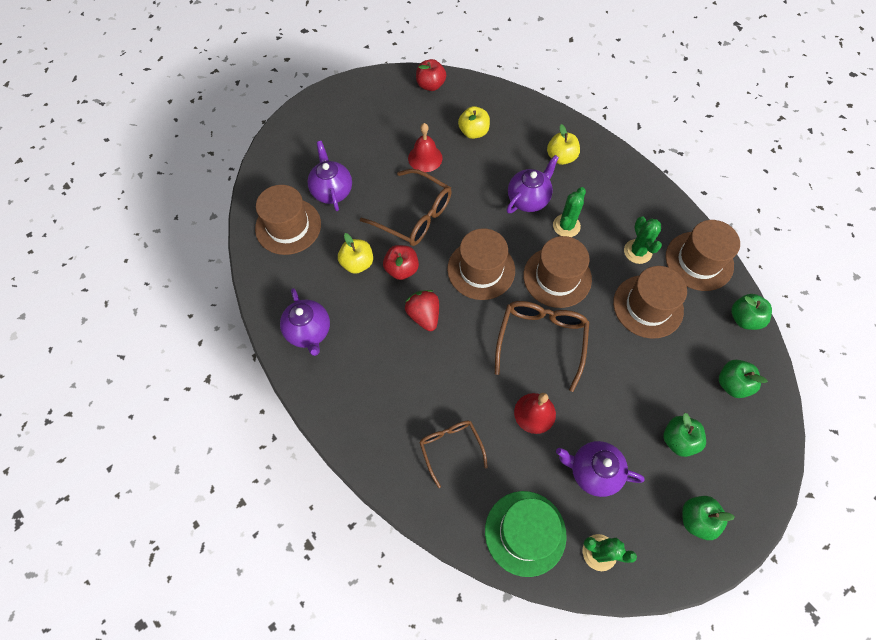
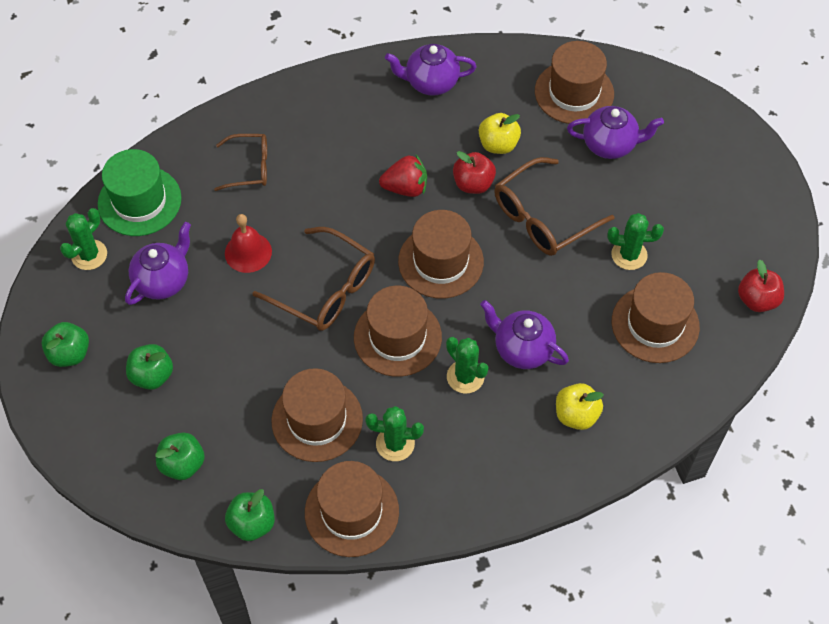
camera: 110 degrees right, 5 degrees down
(425, 158) = (629, 255): red bell -> green cactus
(473, 132) = (655, 324): yellow apple -> brown hat
(528, 199) = (522, 349): purple teapot -> purple teapot turned 150 degrees clockwise

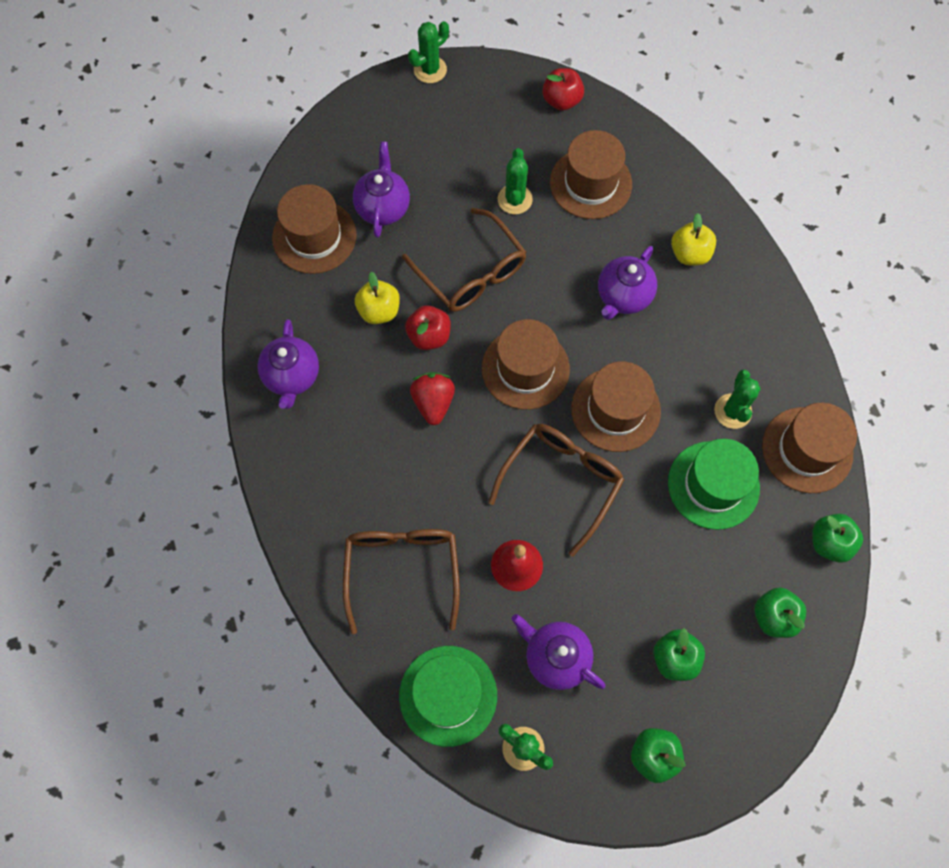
camera: 90 degrees left, 10 degrees up
(249, 167) = (402, 570): brown glasses -> brown glasses, size x1.58
(317, 420) = (713, 485): brown hat -> green hat
(465, 377) = (656, 347): green cactus -> green cactus (430, 70)

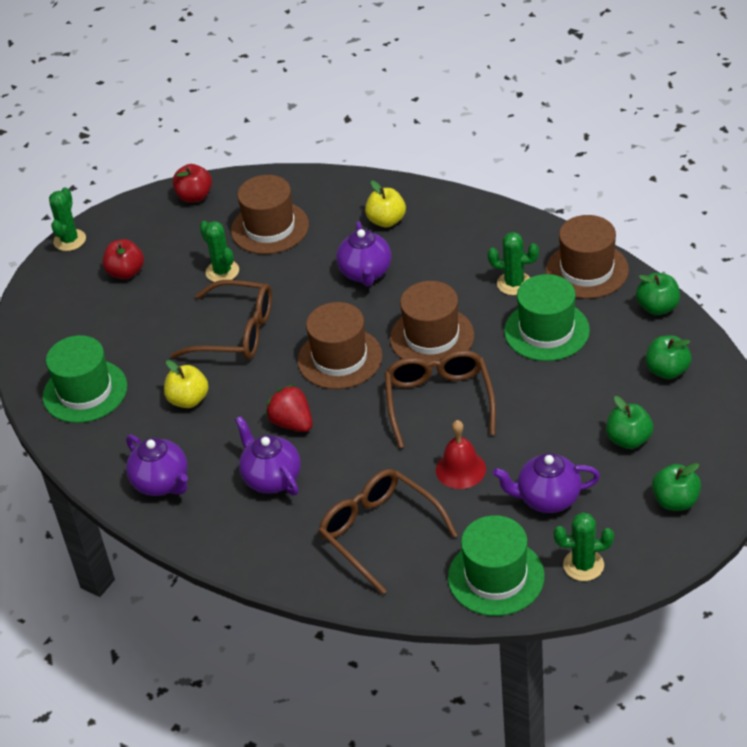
camera: 35 degrees left, 25 degrees down
(314, 236) = (85, 391): brown hat -> green hat
(383, 207) = (122, 340): purple teapot -> purple teapot (271, 478)
(429, 336) = (245, 388): red apple -> red apple (126, 272)
(732, 411) = (514, 283): green cactus -> green cactus turned 45 degrees counterclockwise

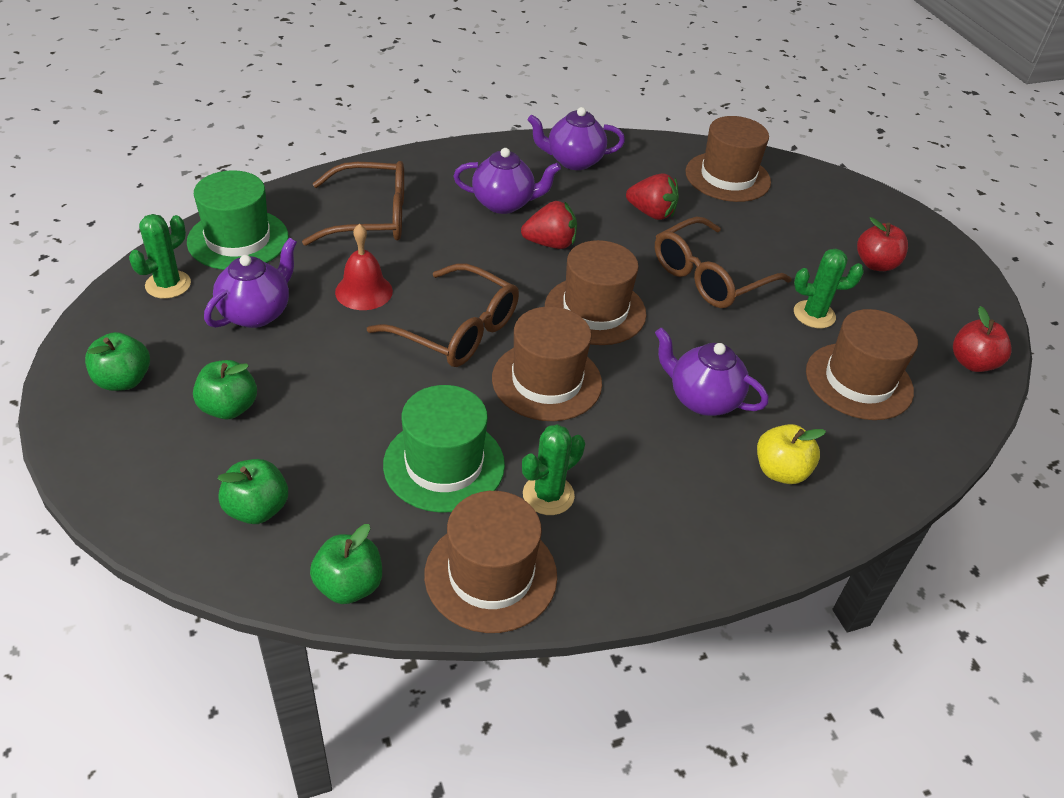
camera: 120 degrees right, 0 degrees up
(69, 240) = (964, 259): green cactus -> none
(85, 391) = (727, 177): green hat -> brown hat
(188, 400) = (651, 213): yellow apple -> red strawberry

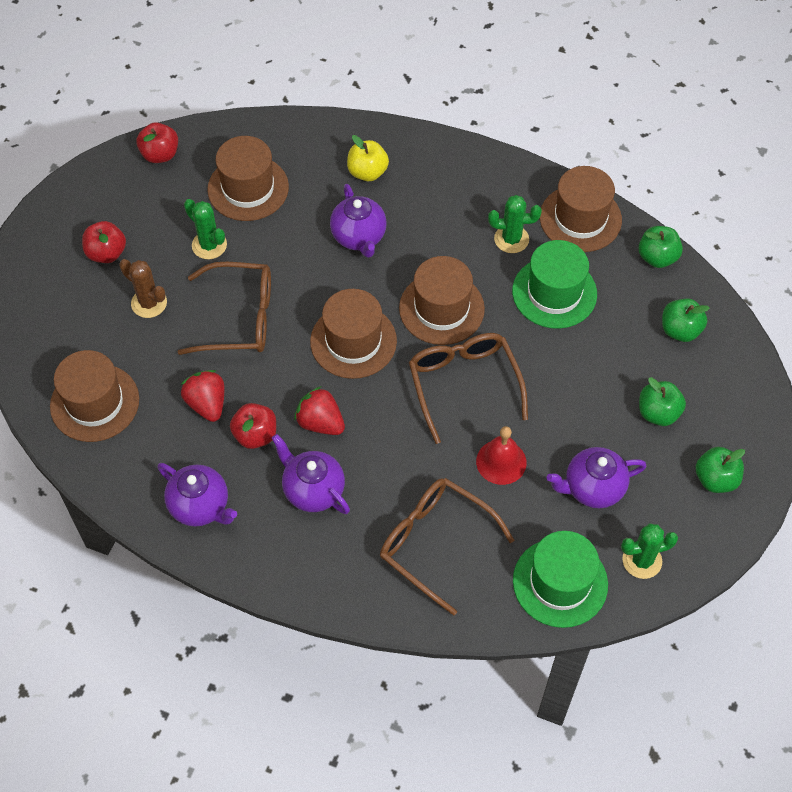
camera: 135 degrees left, 15 degrees up
(589, 213) = (255, 435): none -> red apple
(790, 250) = (149, 303): none -> brown cactus

